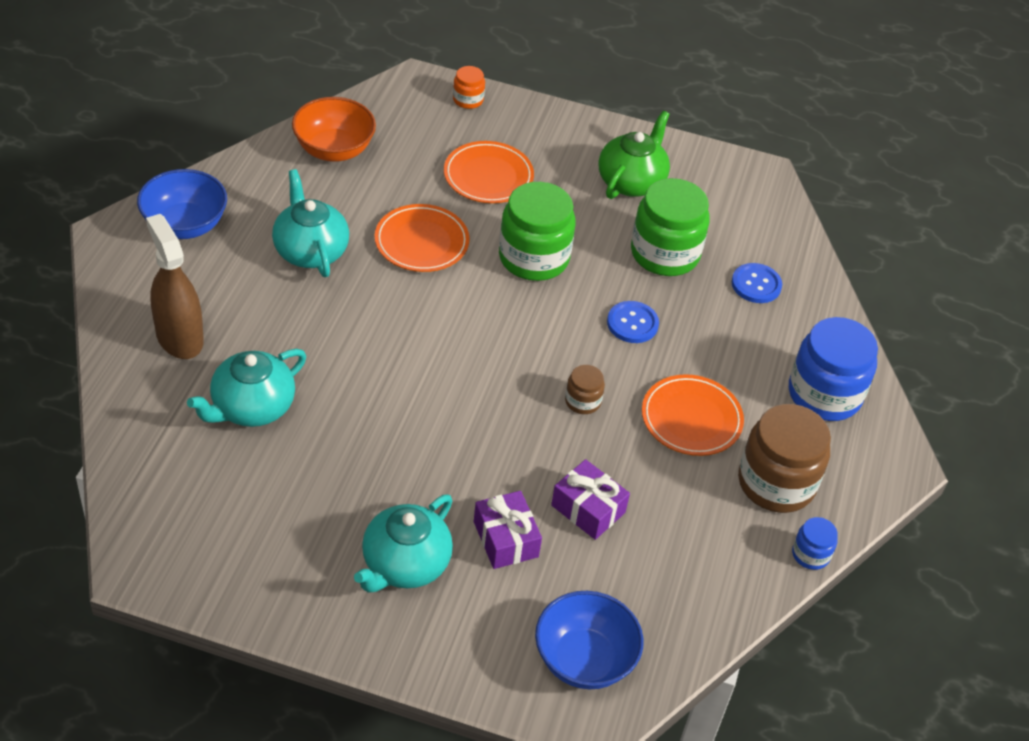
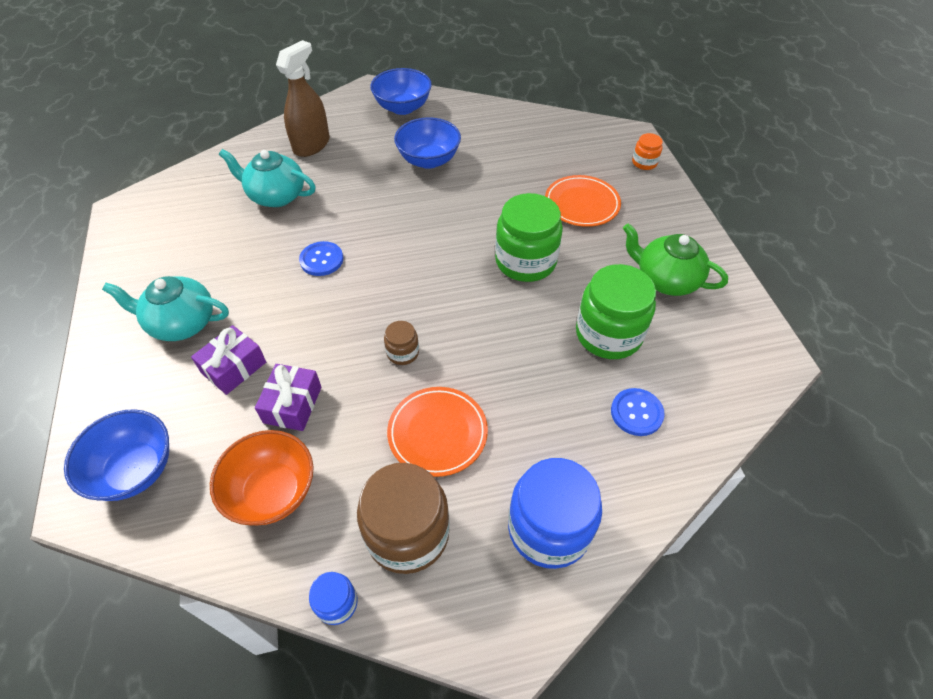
camera: 65 degrees right, 5 degrees up
(310, 250) = (429, 160): turquoise teapot -> blue bowl
(334, 150) = (527, 130): orange bowl -> orange bowl (272, 492)
(421, 242) = (484, 202): orange plate -> none
(631, 181) = (666, 279): green teapot -> green teapot turned 150 degrees counterclockwise
(632, 323) = (511, 347): blue button -> blue button (321, 260)

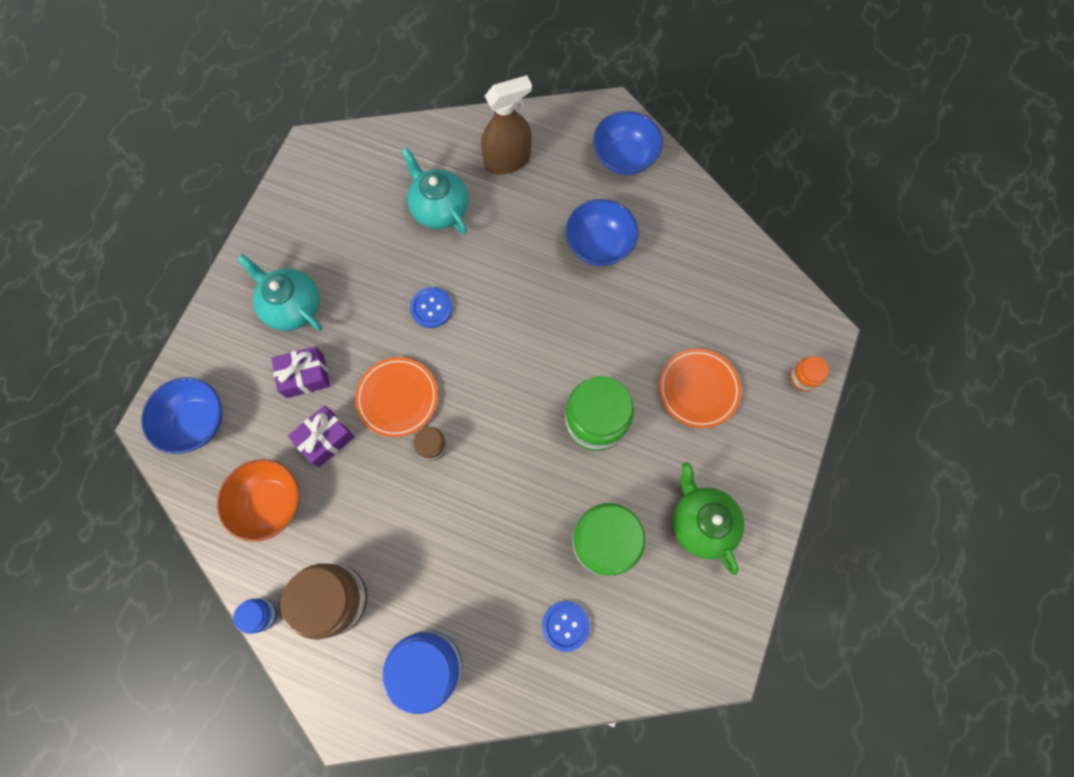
camera: 35 degrees right, 20 degrees up
(437, 433) = (408, 536): orange plate -> orange plate (397, 398)

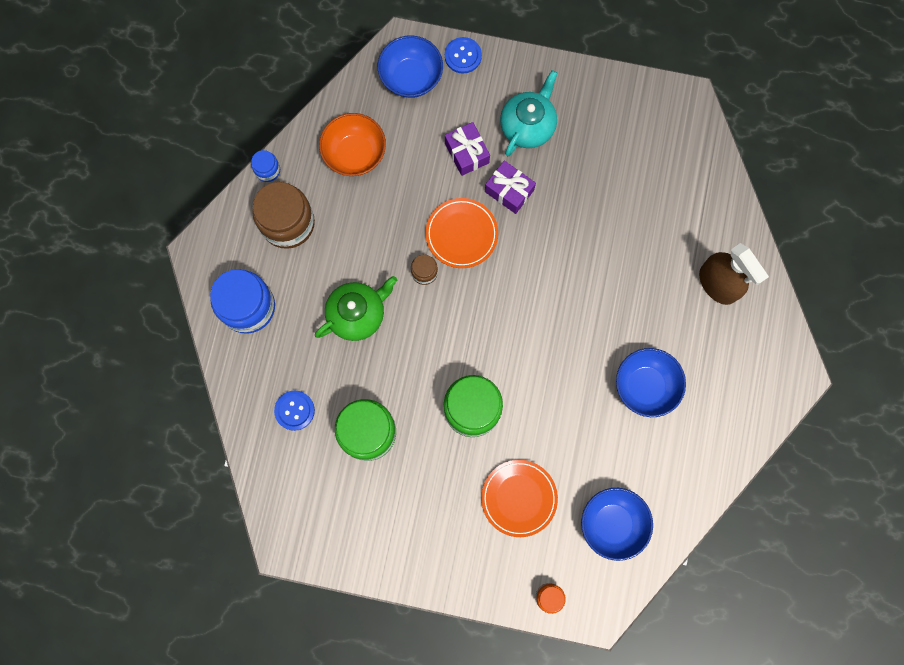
camera: 80 degrees right, 5 degrees up
(325, 439) = (415, 183): purple gift -> purple gift (509, 191)
(431, 308) = (550, 245): blue button -> blue button (463, 56)
(439, 208) = (651, 231): turquoise teapot -> none
(624, 158) = (746, 396): blue bowl -> blue bowl (612, 523)
(701, 522) = (397, 514): green teapot -> green teapot (357, 314)

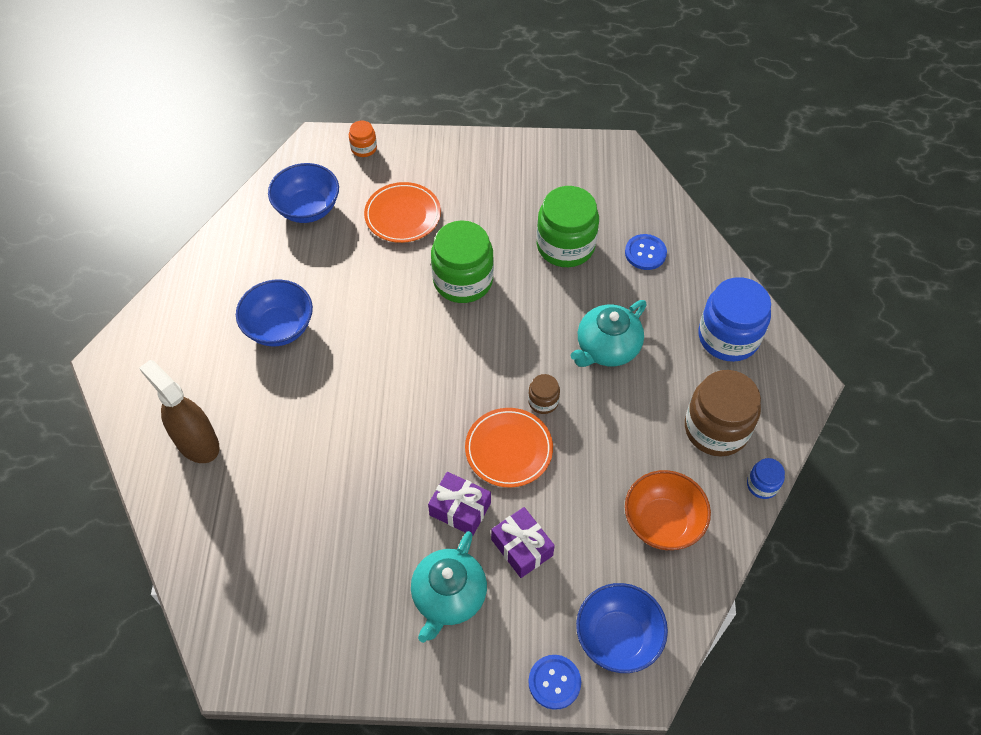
camera: 170 degrees right, 20 degrees down
(357, 314) = (607, 348): green teapot -> turquoise teapot

